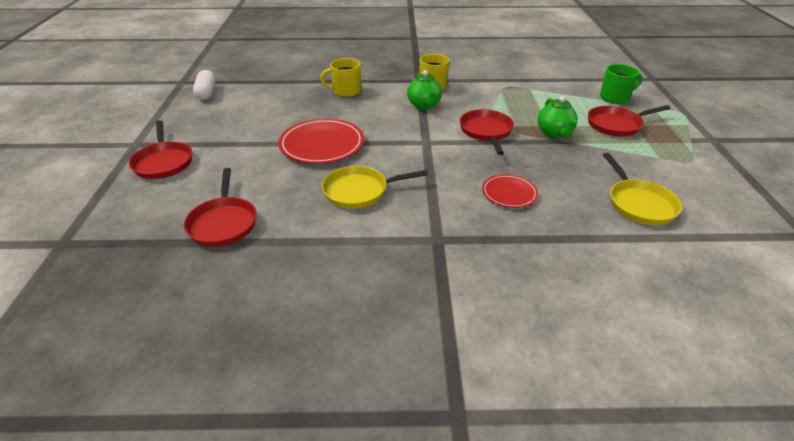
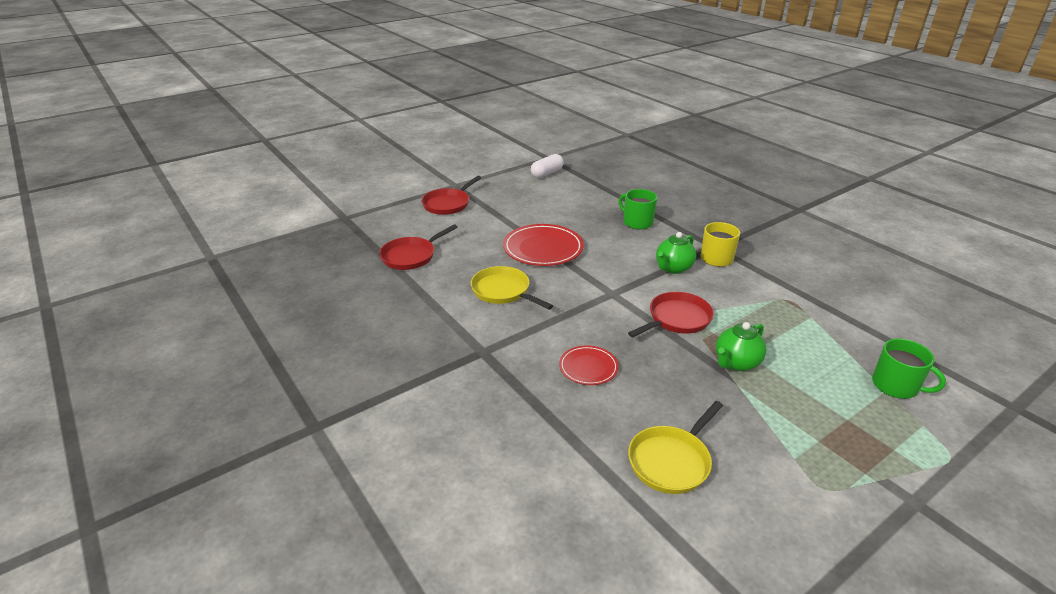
camera: 55 degrees right, 5 degrees down
(346, 91) = (637, 222): yellow mug -> green mug
(616, 125) = (824, 404): red pan -> none

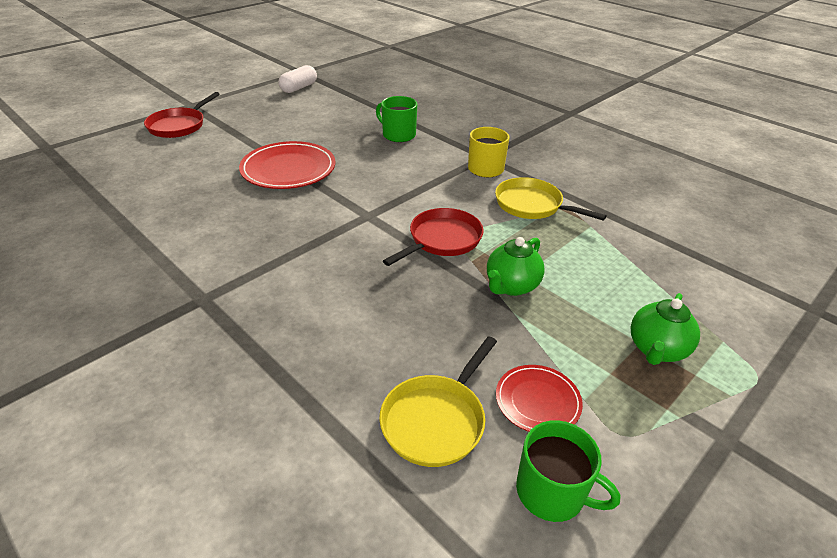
camera: 10 degrees left, 5 degrees up
(411, 256) = (125, 187): red pan -> none
(503, 291) = (236, 222): yellow pan -> yellow pan (532, 205)
(588, 367) = (335, 308): red plate -> red plate (537, 401)
(673, 268) = (438, 182): green teapot -> green teapot (656, 349)
(896, 386) = (689, 297): green mug -> green mug (552, 492)

